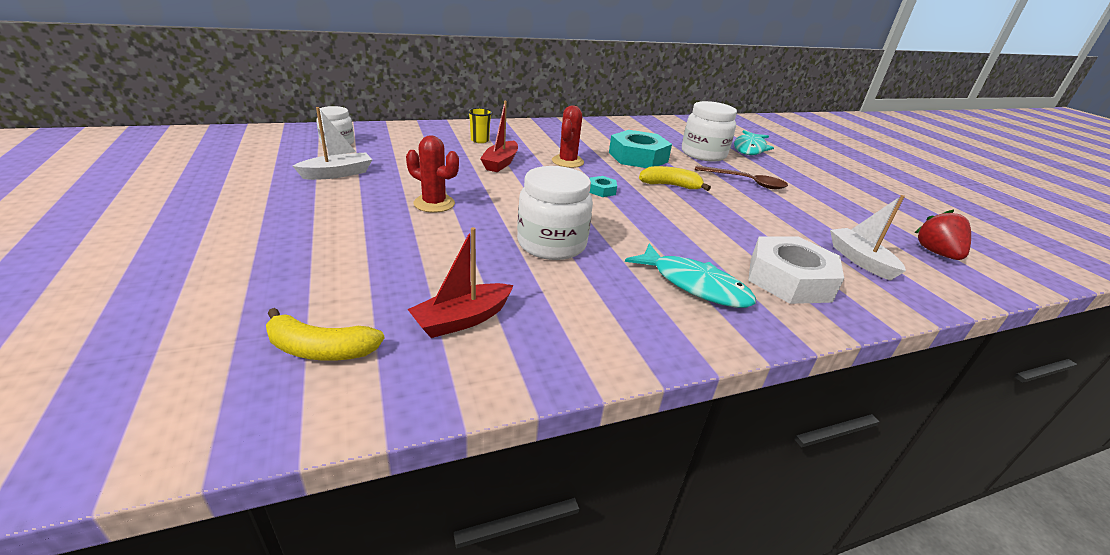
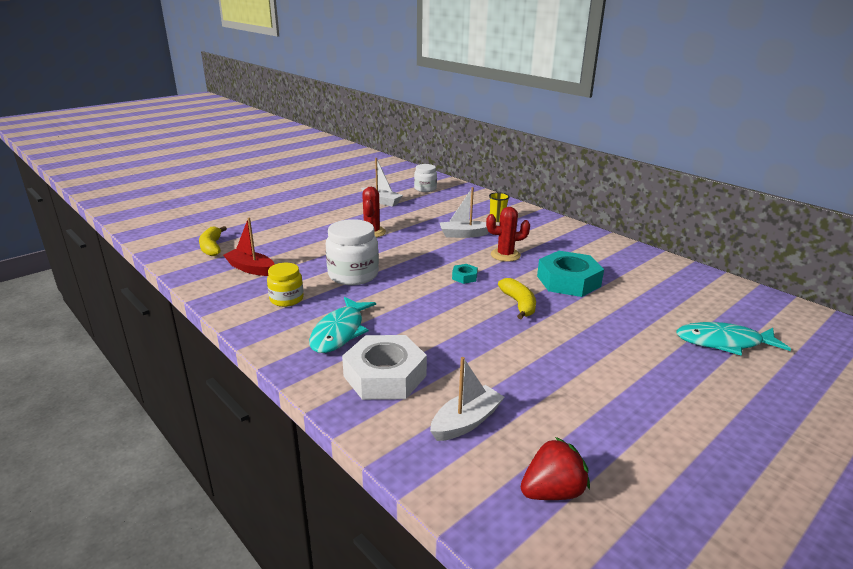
camera: 70 degrees right, 5 degrees down
(500, 163) = (464, 234): red boat -> white boat
(590, 305) = (286, 299): none -> yellow jar
(703, 154) = (642, 313): white jar -> none
(745, 182) = (594, 344): brown spoon -> none

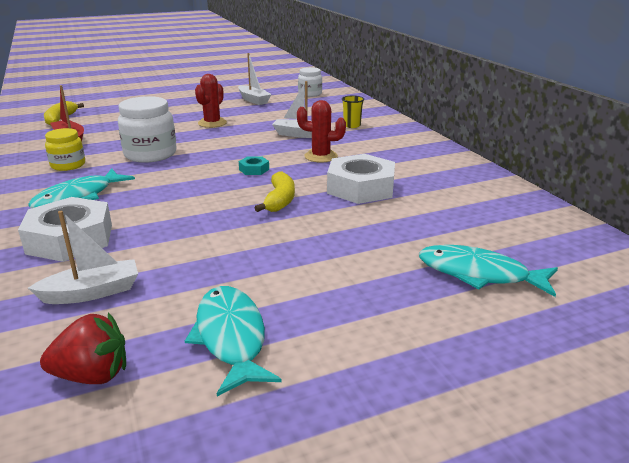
camera: 20 degrees right, 0 degrees up
(568, 281) = (361, 188): turquoise nut -> white nut
(616, 434) = (231, 337): none -> turquoise fish

